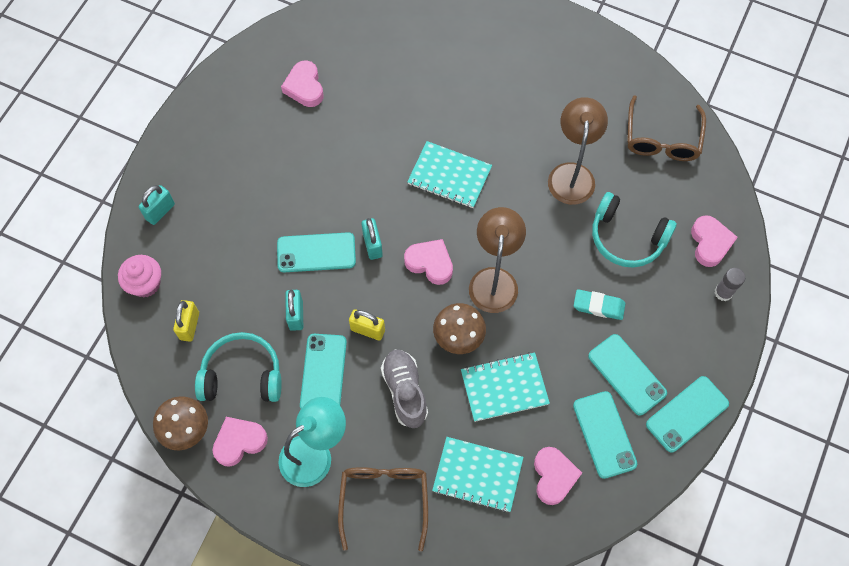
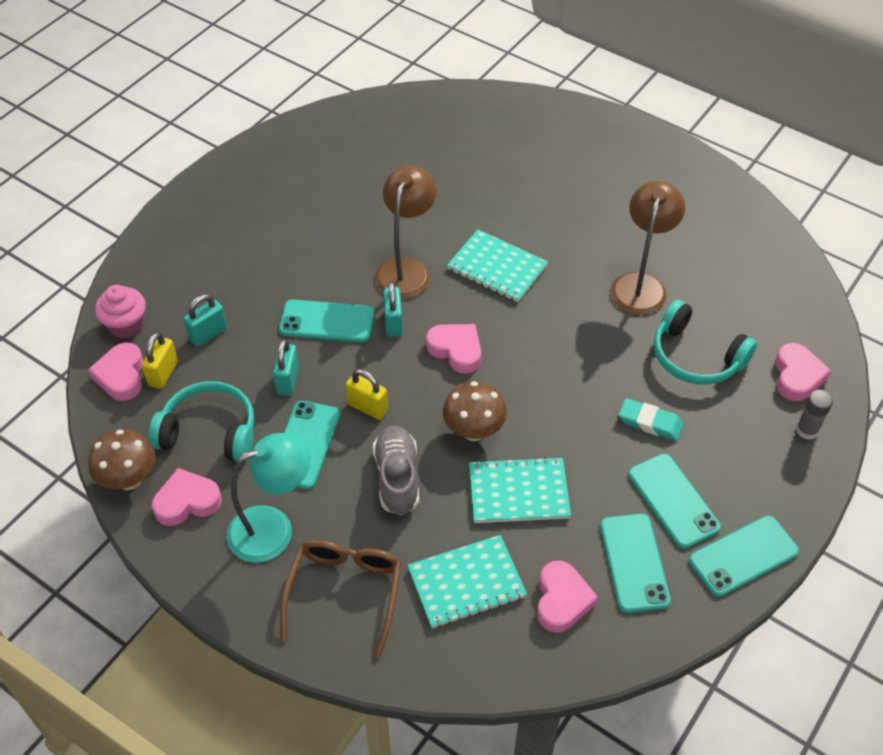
camera: 10 degrees right, 15 degrees down
(160, 211) = (163, 258): turquoise padlock -> turquoise padlock (208, 334)
(304, 87) = (353, 164): pink heart -> pink heart (121, 376)
(477, 475) = (466, 583): turquoise notebook -> turquoise notebook turned 45 degrees counterclockwise
(494, 279) = (528, 377): brown lamp -> brown lamp (406, 269)
(662, 138) = (753, 263): brown glasses -> none

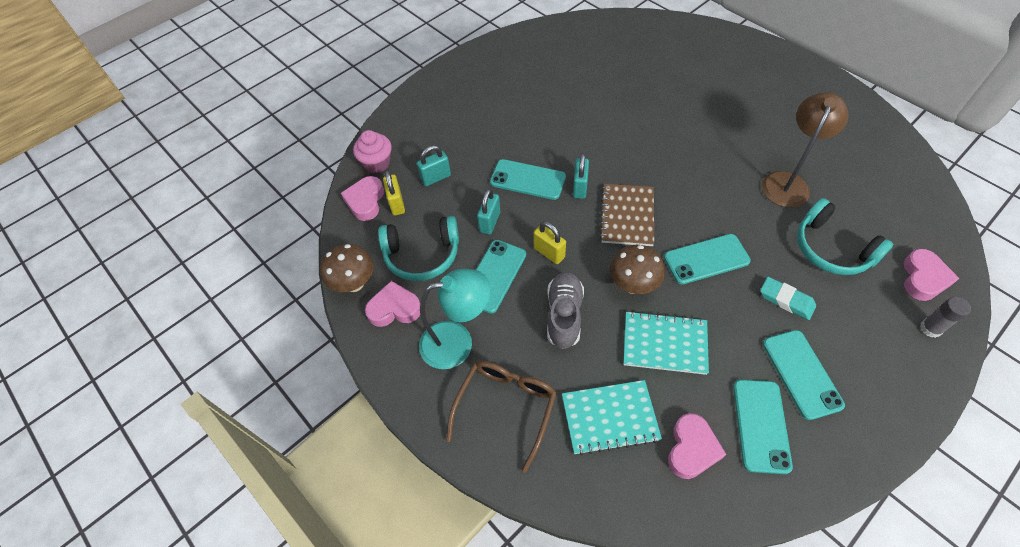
camera: 15 degrees right, 5 degrees up
(163, 373) = (397, 204): yellow padlock -> yellow padlock turned 45 degrees counterclockwise
(209, 432) = (422, 255): turquoise headphones -> turquoise headphones turned 150 degrees clockwise
(406, 269) = (596, 147): brown lamp -> none
(456, 350) = (627, 216): pink heart -> brown notebook
(497, 268) = (669, 154): turquoise notebook -> none
(743, 556) = (863, 437): turquoise phone -> turquoise phone (706, 259)

